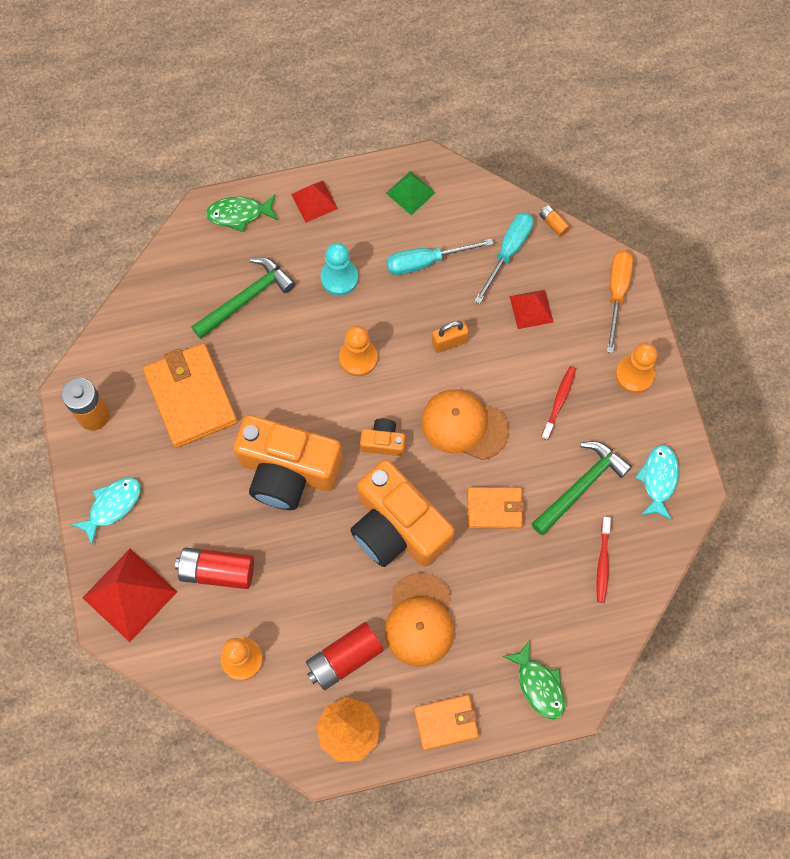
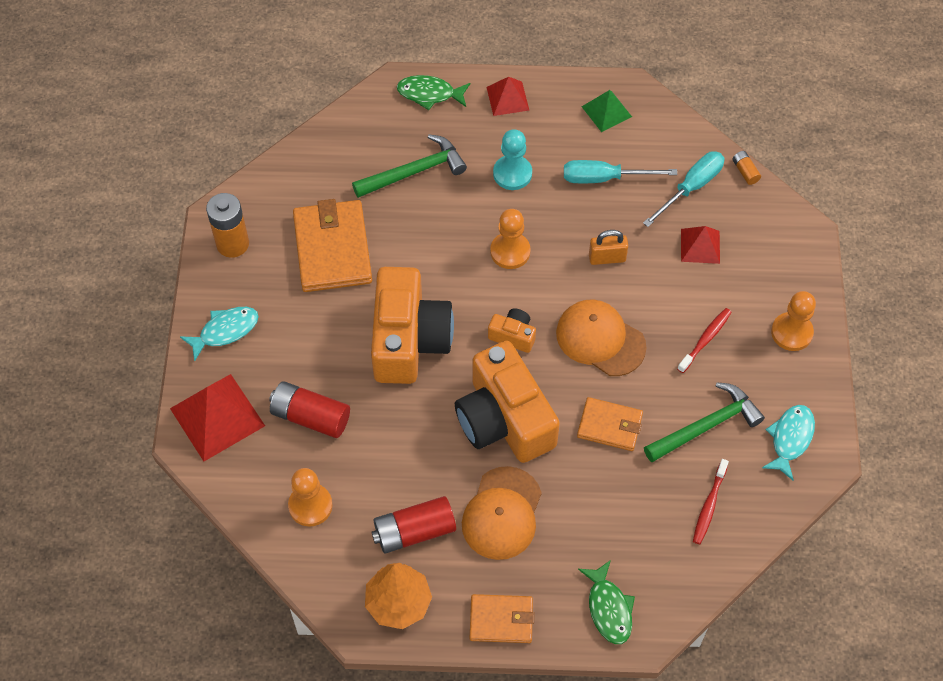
camera: 15 degrees right, 10 degrees down
(288, 471) = (408, 339): orange camera -> orange camera turned 120 degrees counterclockwise
(616, 293) = (793, 251): orange screwdriver -> none

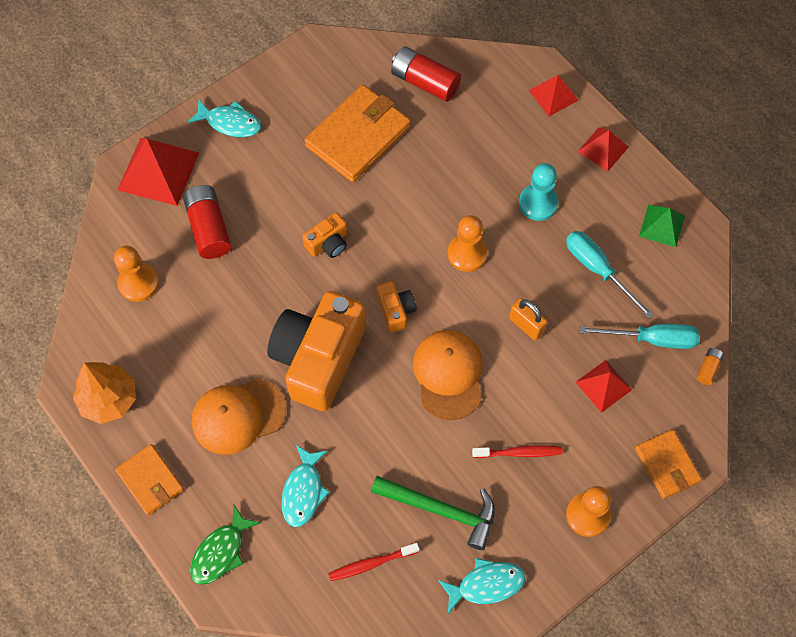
camera: 50 degrees right, 5 degrees up
(232, 244) = (303, 72): orange battery -> none
(408, 339) = (328, 243): orange camera -> orange camera, size x0.44
(414, 171) = (475, 137): green hammer -> none
(414, 531) = (174, 367): red battery -> red battery (424, 82)
(429, 94) = (553, 95): green fish -> red pyramid
(609, 511) = (303, 491): none -> turquoise fish
(610, 426) = (378, 437): orange wallet -> orange wallet (667, 465)

